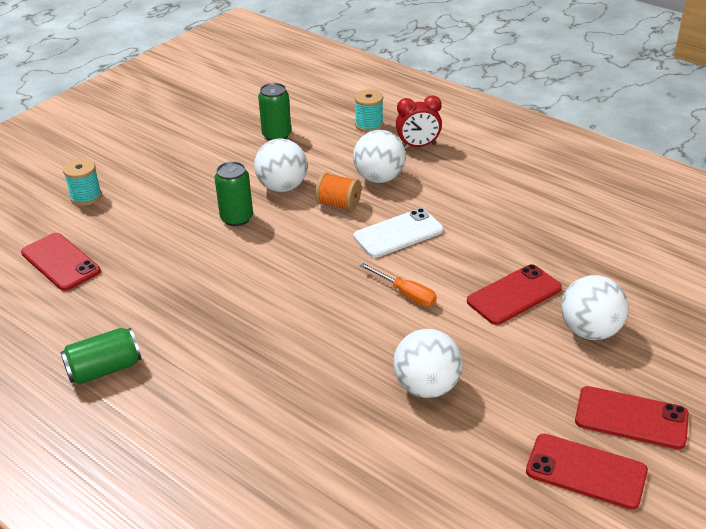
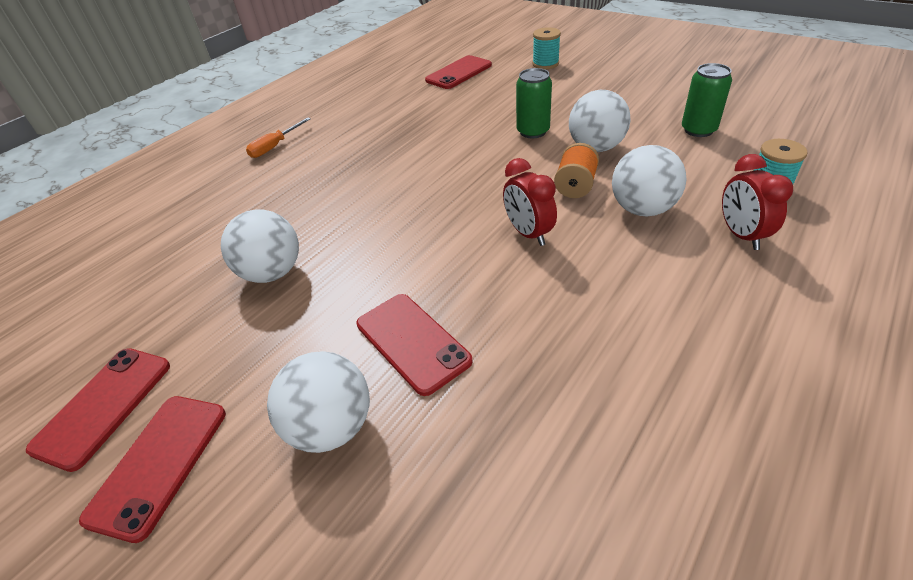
camera: 90 degrees right, 5 degrees up
(104, 369) = (338, 112): green can -> none
(398, 233) = (528, 234): white phone -> red clock
(406, 294) = (417, 248): orange screwdriver -> orange screwdriver (275, 146)

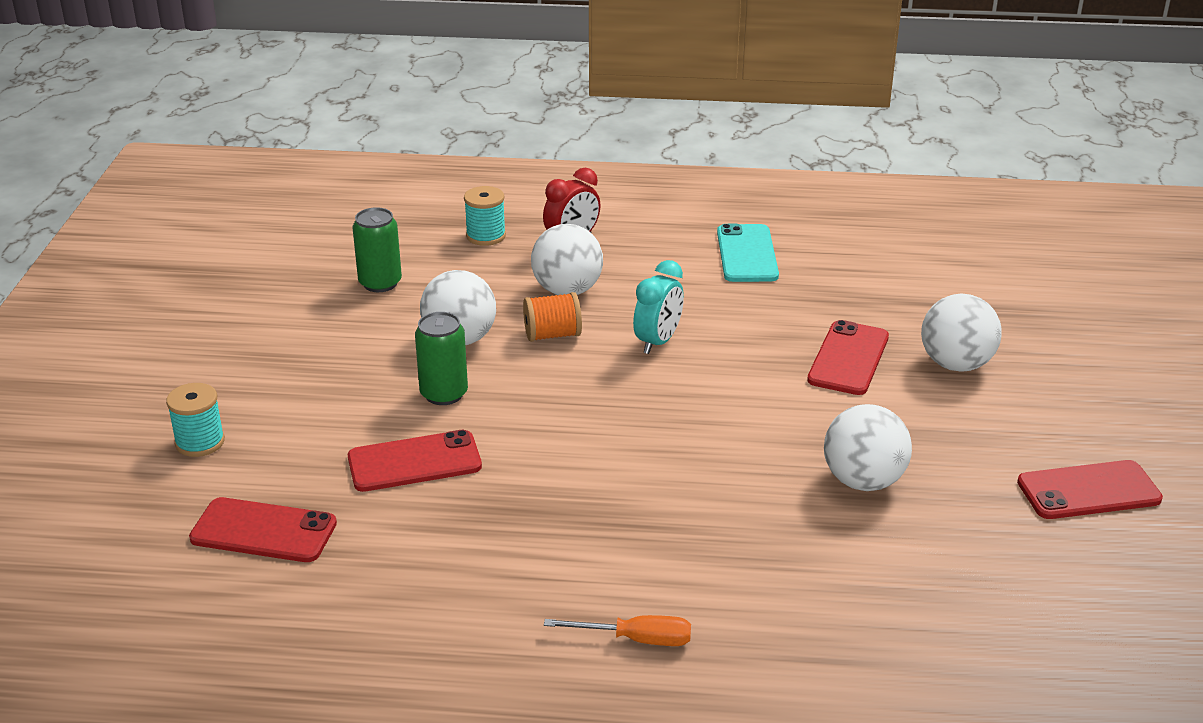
camera: 125 degrees left, 10 degrees down
(159, 464) = (1075, 427): red phone -> red phone (414, 462)
(528, 234) = (658, 342): red clock -> turquoise clock
(662, 356) = (746, 254): none -> turquoise phone

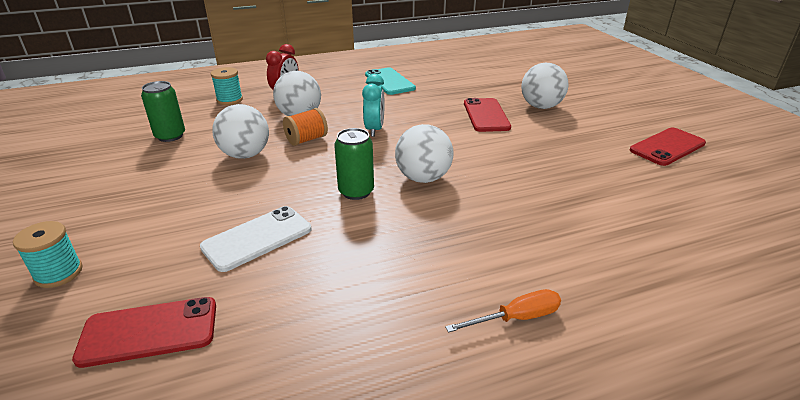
camera: 25 degrees left, 0 degrees up
(414, 462) = (257, 238): red phone -> white phone
(444, 394) = (253, 188): green can -> green can (356, 191)
(863, 481) = (555, 172): white ball -> white ball (423, 178)

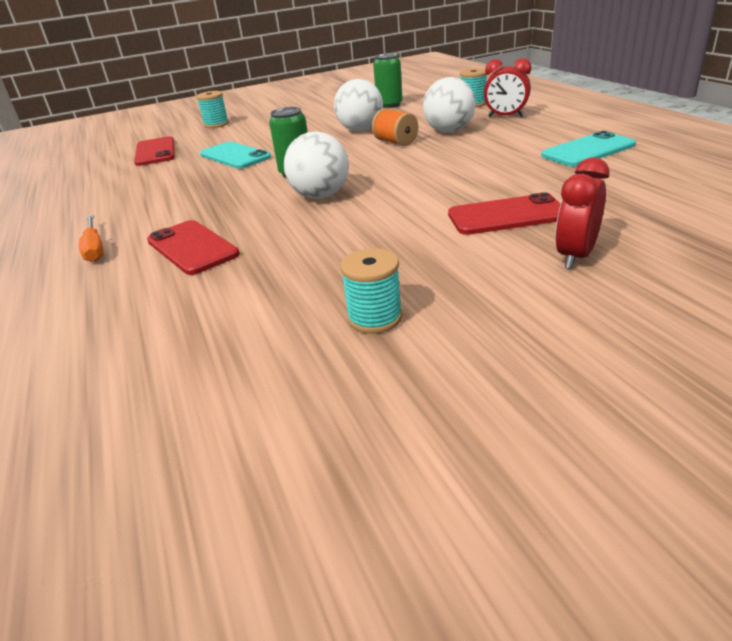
camera: 90 degrees right, 0 degrees up
(257, 238) = (235, 156): white phone -> turquoise phone
(374, 129) = (429, 163): turquoise clock -> none
(541, 106) = (575, 256): white ball -> red clock
(614, 161) = (375, 318): none -> turquoise spool
(667, 147) = (447, 388): red phone -> red phone (192, 248)

